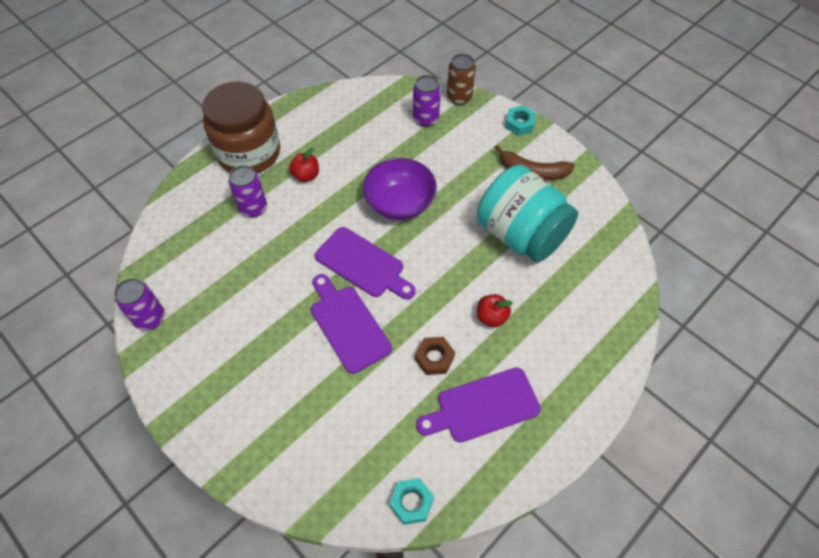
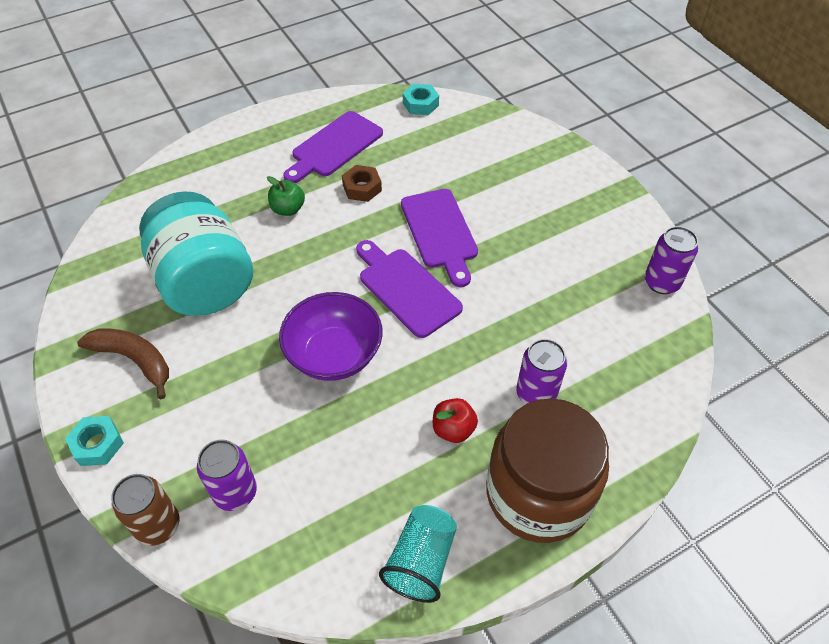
camera: 165 degrees left, 5 degrees down
(311, 111) = (421, 561): none -> turquoise cup
(483, 406) = (334, 147): purple cutting board -> purple cutting board turned 135 degrees clockwise
(491, 317) = (288, 209): red apple -> green apple

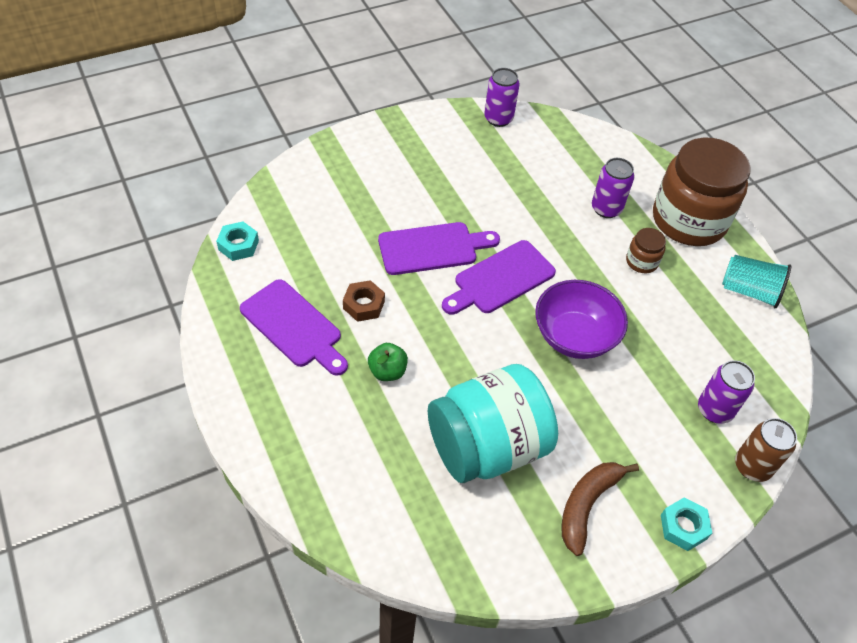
camera: 90 degrees left, 0 degrees up
(453, 429) = (641, 261): red apple -> brown jar

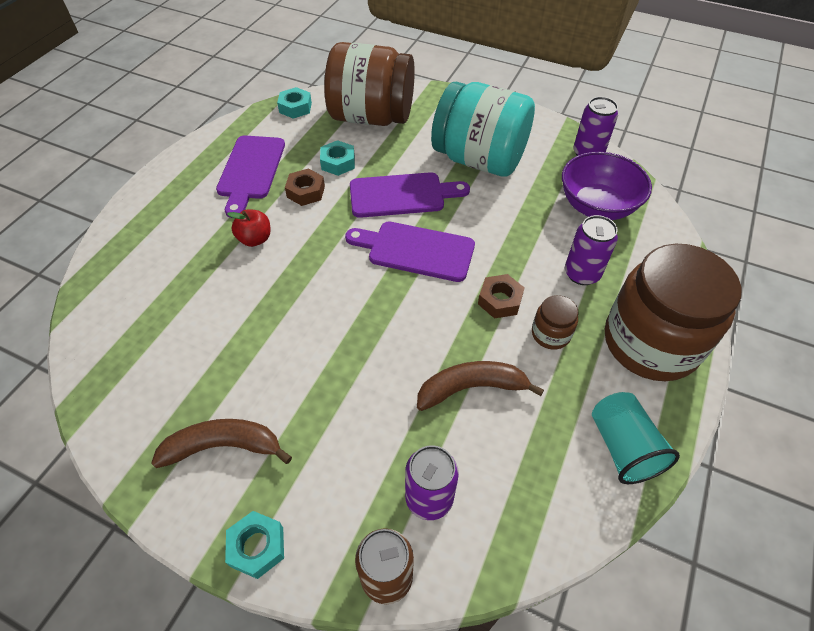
camera: 55 degrees right, 0 degrees up
(314, 204) = (371, 117): none -> brown jar
(349, 262) = (338, 162): none -> turquoise nut
(387, 371) = (255, 239): green apple -> red apple
(432, 248) = (402, 195): purple cutting board -> purple cutting board turned 45 degrees counterclockwise
(487, 446) = (232, 339): turquoise jar -> turquoise jar (479, 159)
(574, 336) = (406, 333): purple bowl -> purple bowl (597, 206)
(591, 266) = (500, 300): none -> brown nut
(650, 332) = (471, 388): none -> brown banana

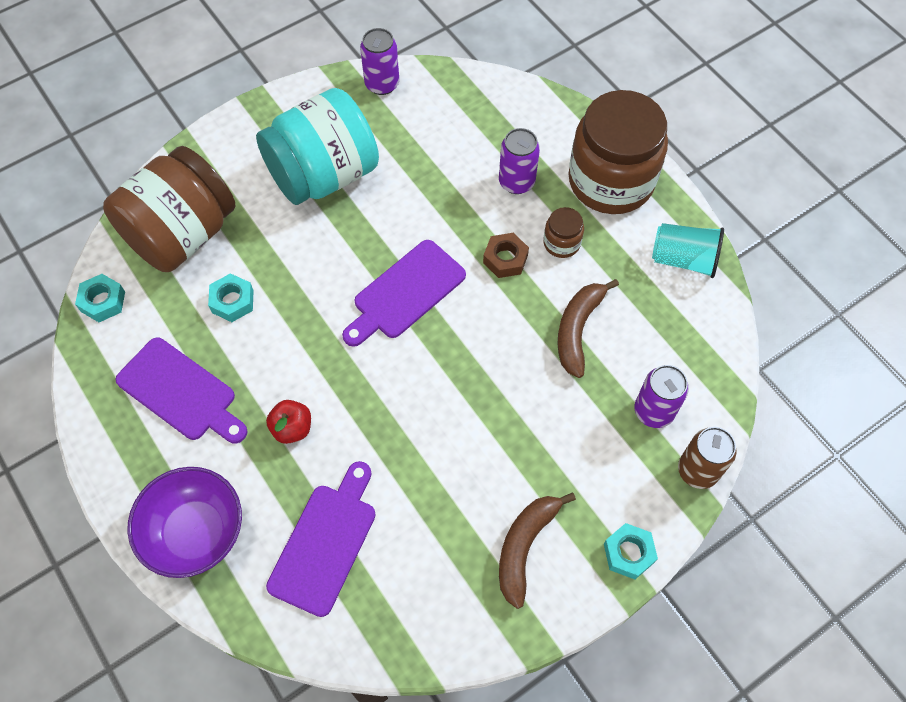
camera: 60 degrees left, 10 degrees up
(306, 192) = (255, 351): brown nut -> none
(402, 195) = (324, 267): purple cutting board -> purple cutting board (326, 543)
(597, 206) = (450, 121): purple bowl -> purple bowl (195, 532)

